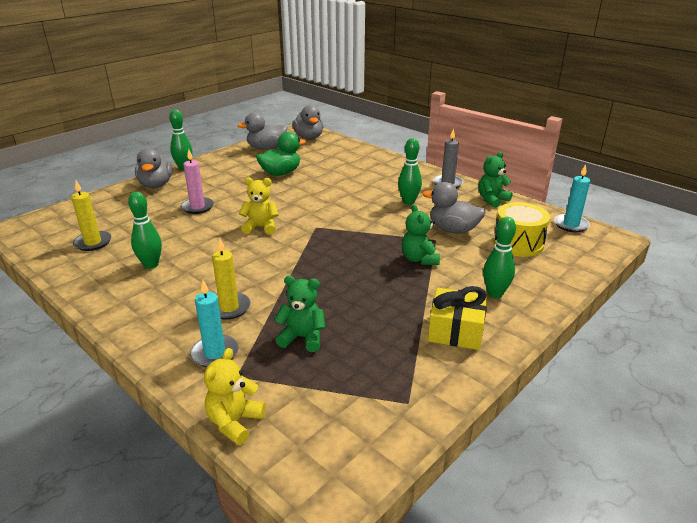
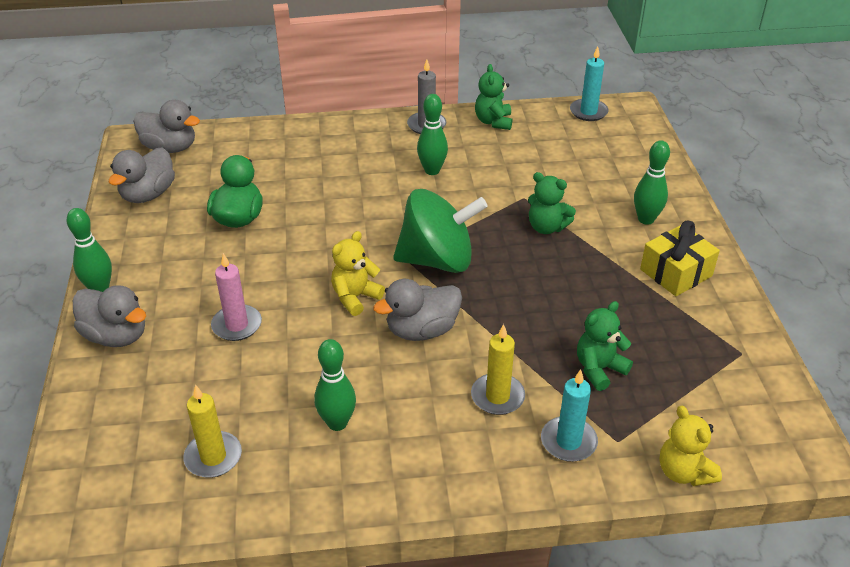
camera: 50 degrees left, 10 degrees up
(329, 237) = (437, 260): none -> green spinning top
(453, 230) = (519, 177): grey duck -> grey duck (421, 330)
(518, 243) = (584, 157): yellow drum -> none

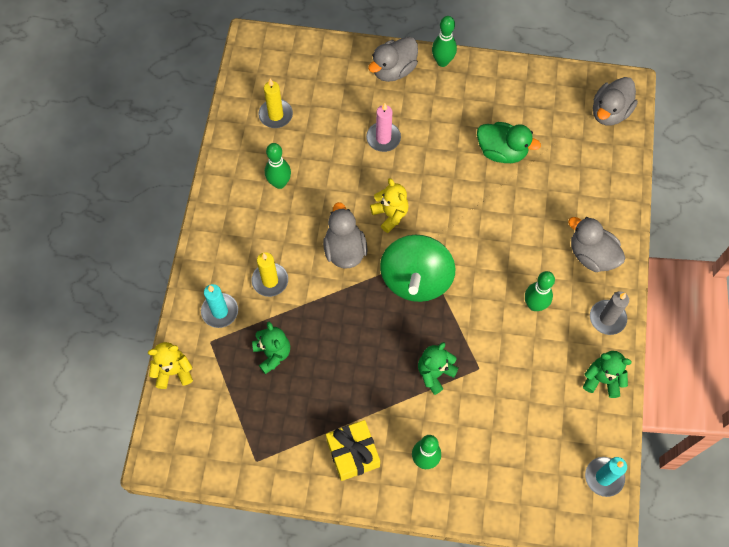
camera: 105 degrees right, 25 degrees up
(148, 194) = (546, 94): grey duck -> grey duck (591, 255)

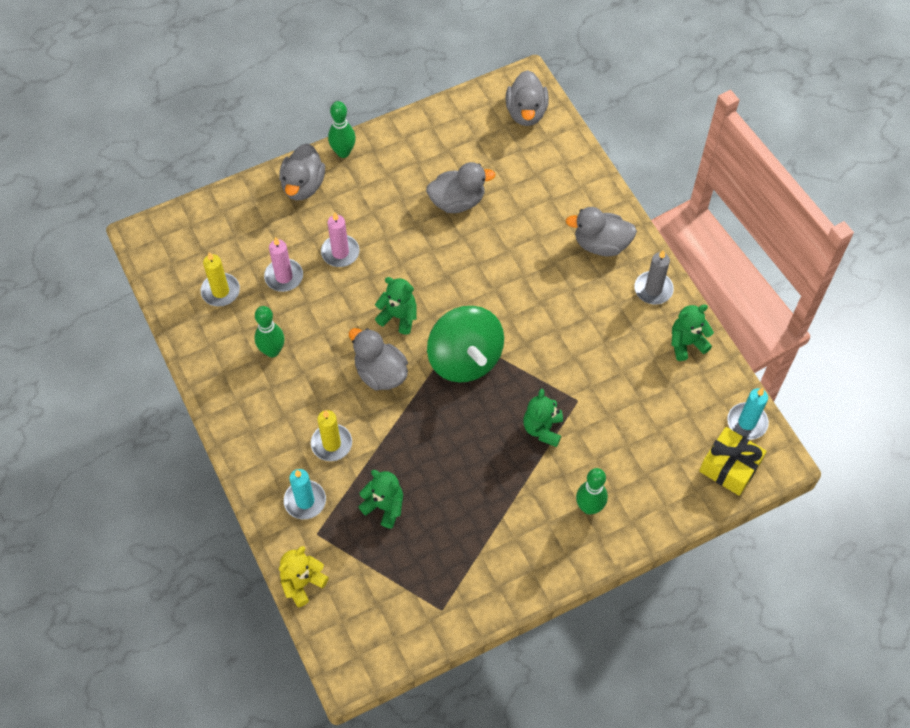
camera: 35 degrees left, 5 degrees down
(328, 131) = (284, 277): none -> pink candle
(353, 453) = (523, 544): yellow gift -> yellow gift (729, 467)
(390, 214) = (398, 316): yellow teddy bear -> green teddy bear
(502, 151) = (457, 201): green duck -> grey duck
(534, 305) = (584, 316): green bowling pin -> none

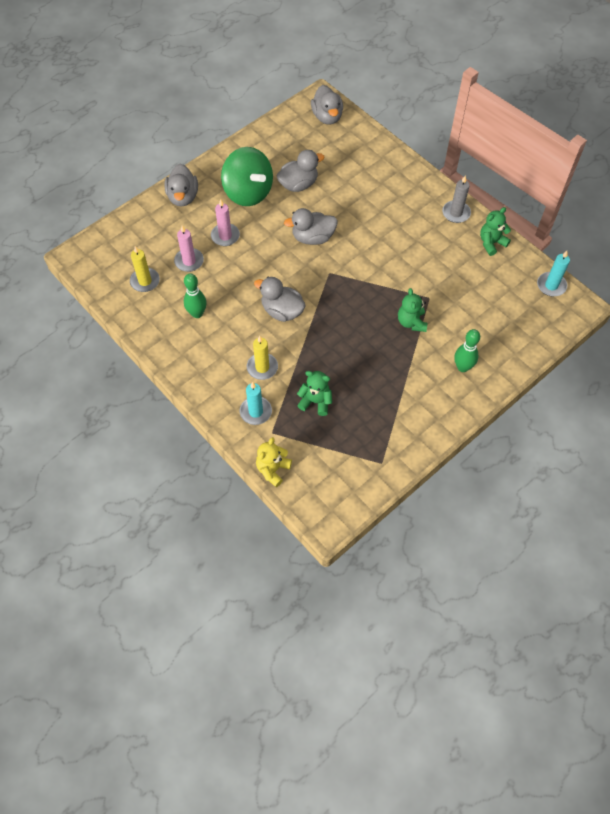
camera: 15 degrees left, 0 degrees up
(343, 152) = (205, 169): green bowling pin -> none
(398, 316) = (282, 270): green teddy bear -> none
(465, 359) = (339, 287): green spinning top -> green spinning top (248, 192)
(601, 244) = (409, 191): grey duck -> grey duck (313, 237)
(729, 467) = (550, 317): yellow gift -> none

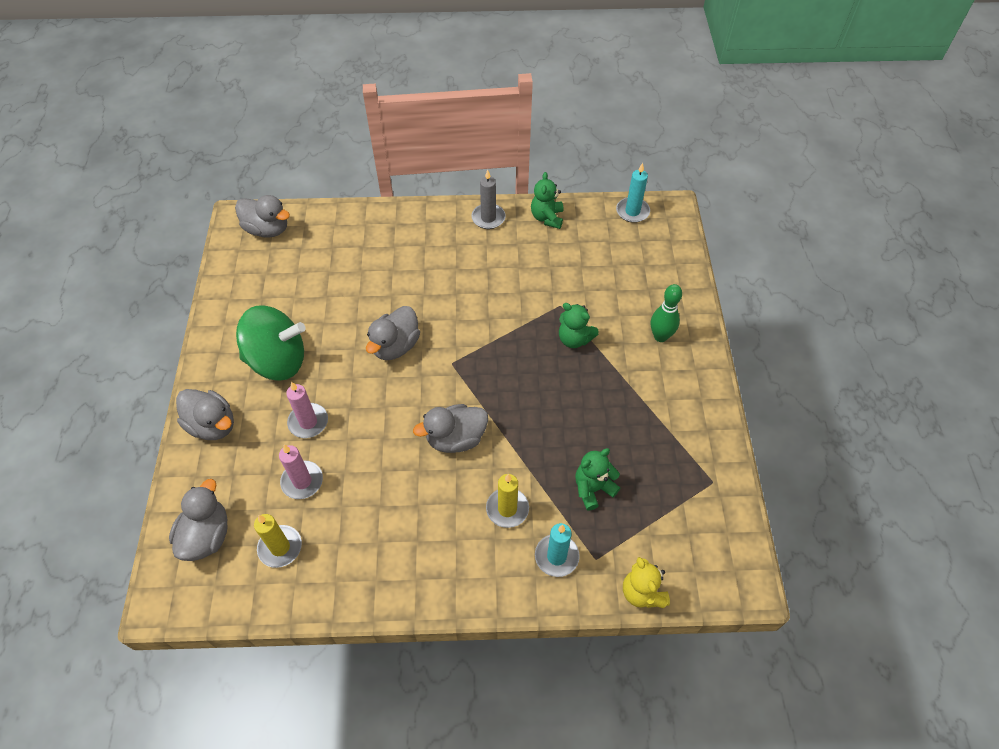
camera: 50 degrees left, 5 degrees down
(197, 313) = (378, 523): green bowling pin -> none
(298, 184) = (319, 311): grey duck -> grey duck (207, 536)

